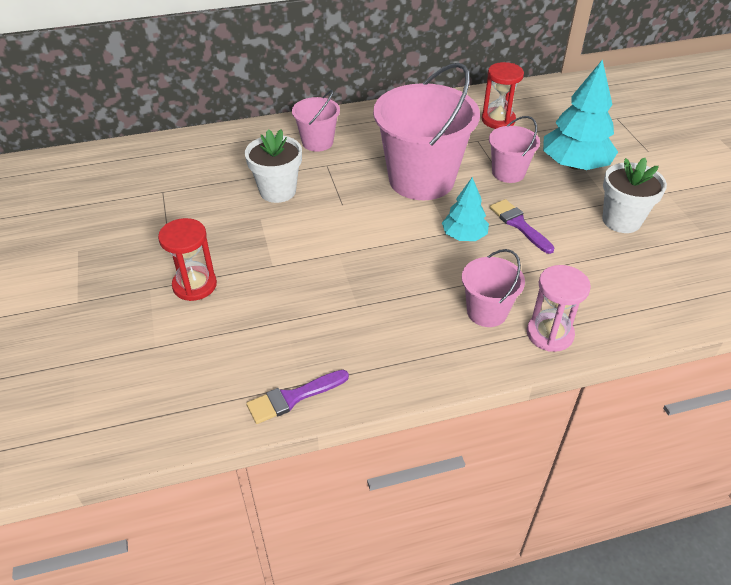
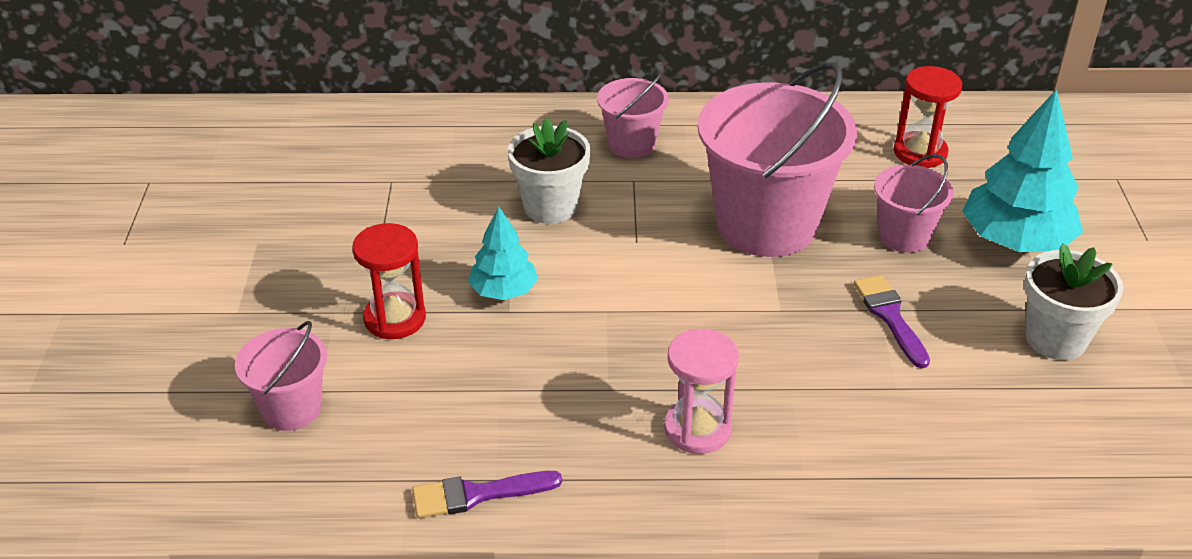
camera: 15 degrees right, 5 degrees down
(464, 236) = (799, 318): turquoise tree -> turquoise tree (503, 291)
(487, 312) = (791, 434): pink bucket -> pink bucket (291, 409)
(549, 334) = (874, 483): pink hourglass -> pink hourglass (697, 429)

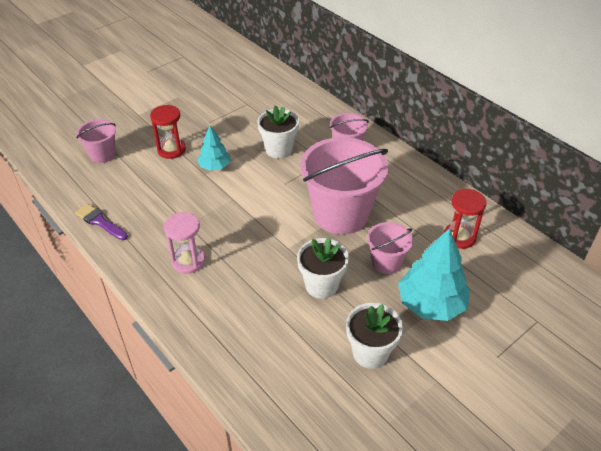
camera: 50 degrees right, 5 degrees up
(890, 317) = (321, 285): purple brush -> white flower pot

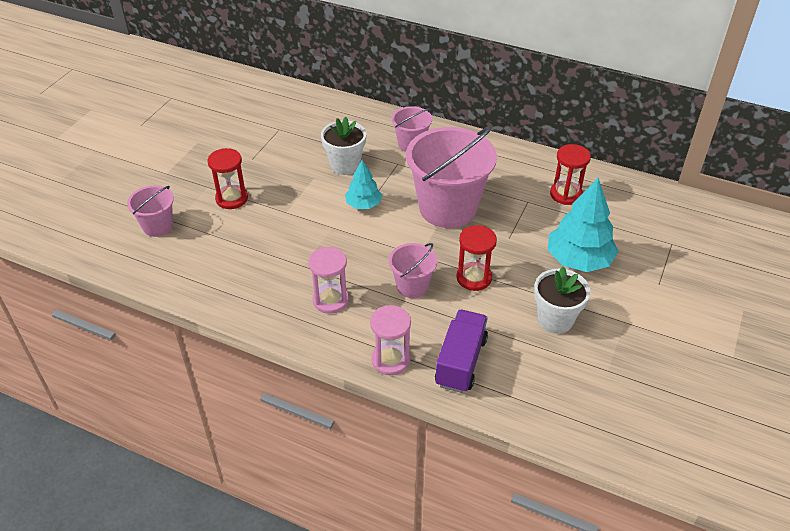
camera: 25 degrees left, 0 degrees up
(100, 222) = (208, 294): purple brush -> none
(200, 332) = (390, 360): none -> pink hourglass
(215, 166) = (291, 201): turquoise tree -> turquoise tree (363, 204)
(258, 358) = (461, 362): none -> purple truck
(321, 285) = (474, 278): white flower pot -> red hourglass
(386, 262) = (517, 237): pink bucket -> pink bucket (412, 286)

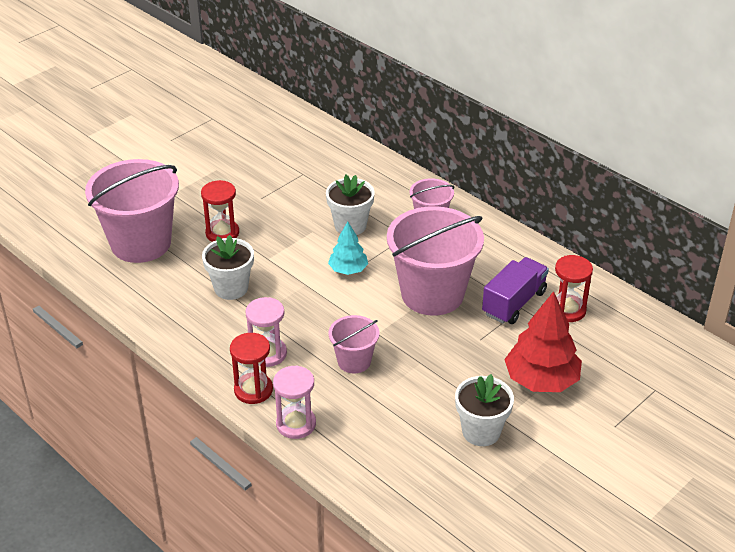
camera: 20 degrees right, 5 degrees down
(158, 226) = (141, 243): pink bucket -> pink bucket, size x1.99
(265, 247) = (231, 288): none -> white flower pot
(461, 362) = (362, 445): purple truck -> purple truck (514, 303)
(474, 278) = (420, 369): red hourglass -> red hourglass (253, 390)
(578, 260) = (541, 380): turquoise tree -> red tree

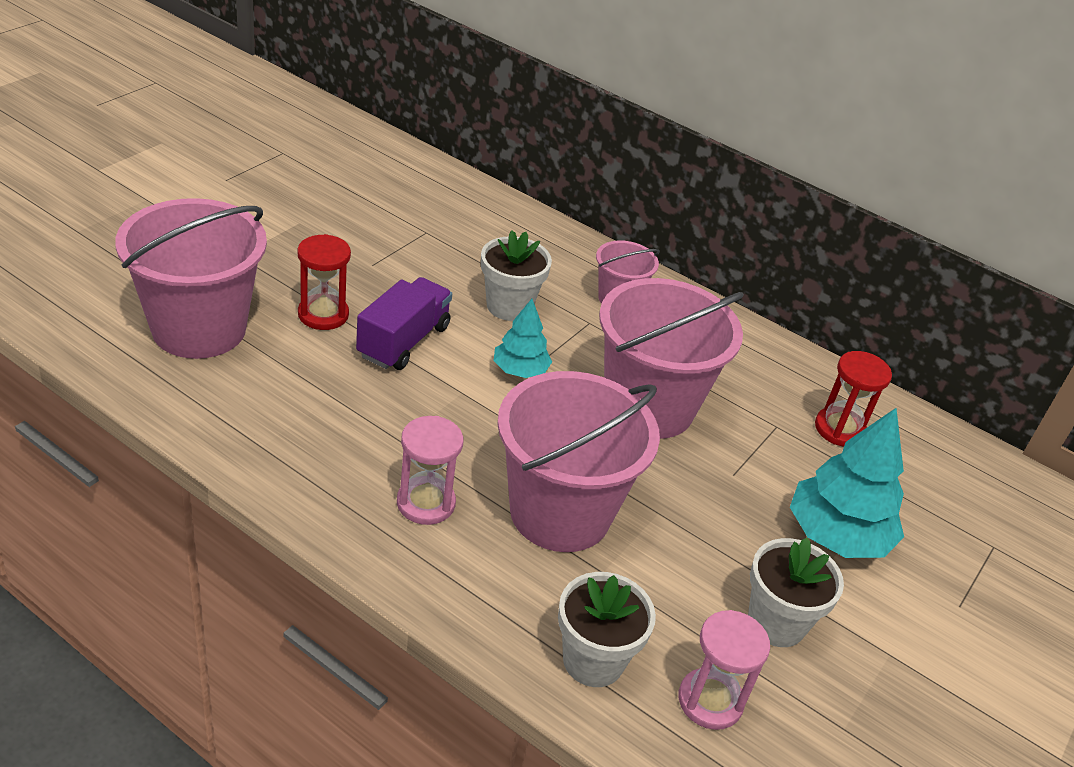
camera: 15 degrees left, 0 degrees up
(231, 288) = (350, 398): white flower pot -> white flower pot (593, 660)
(253, 390) = (414, 565): red hourglass -> none
(296, 424) = (492, 621): pink hourglass -> pink hourglass (710, 701)
(354, 361) = (560, 512): pink bucket -> pink bucket, size x1.99
(514, 303) = (764, 419): purple truck -> purple truck (403, 341)
(541, 380) = (836, 536): red tree -> turquoise tree

